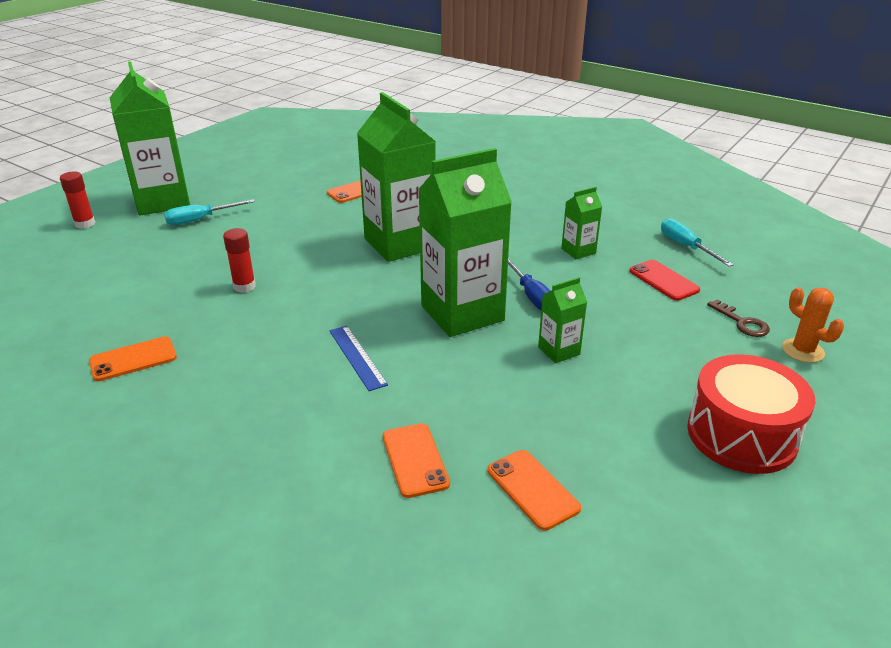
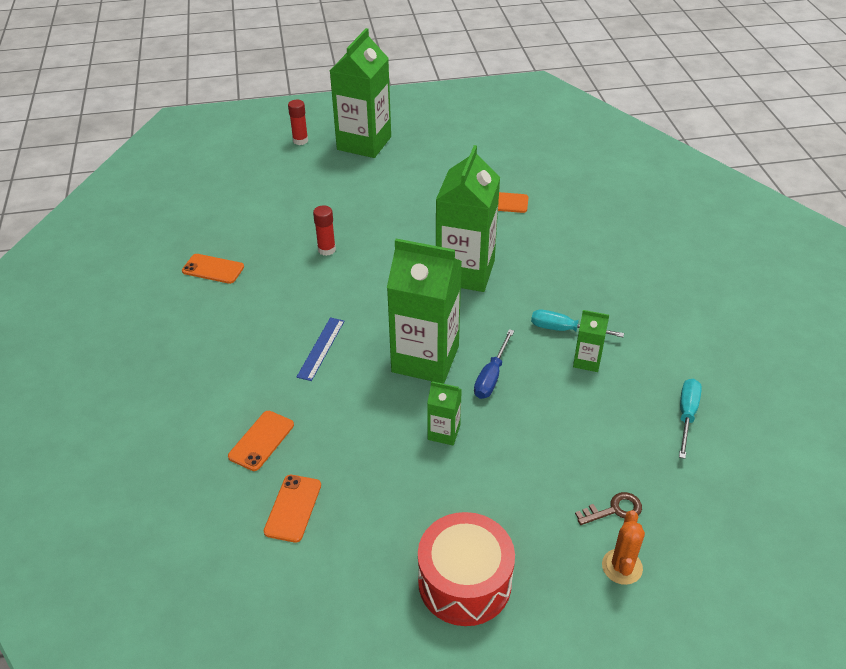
camera: 45 degrees right, 10 degrees up
(200, 220) = (367, 174): turquoise screwdriver -> turquoise screwdriver (564, 330)
(663, 280) = (613, 432): red phone -> none
(742, 322) = (614, 510): brown key -> brown key turned 120 degrees counterclockwise

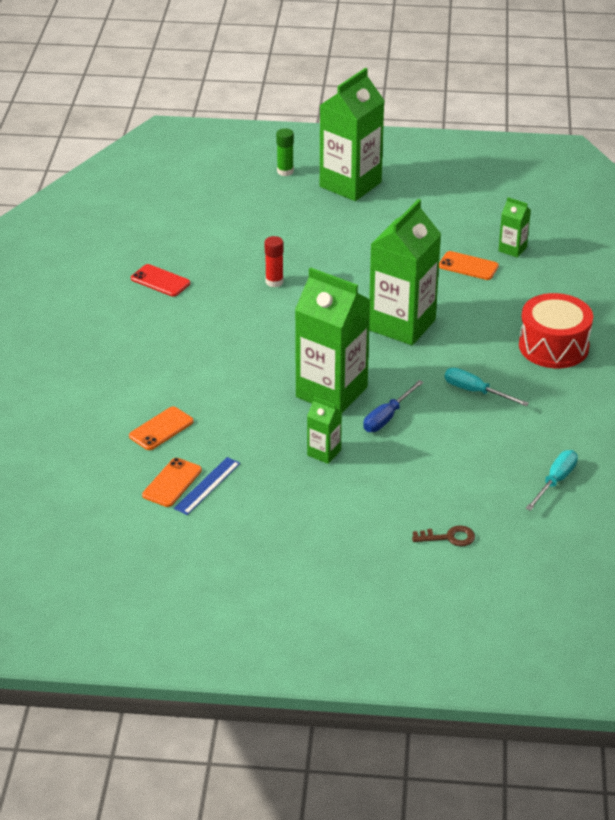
camera: 15 degrees right, 5 degrees down
(213, 269) = (160, 281): orange phone -> red phone
(300, 140) = (285, 171): red glue stick -> green glue stick
(321, 348) = (238, 366): blue ruler -> blue ruler (207, 485)
(464, 582) = (296, 561): red drum -> red drum (553, 346)
(587, 361) = (484, 421): green carton -> green carton (512, 249)
(622, 567) = (434, 577): orange cactus -> none

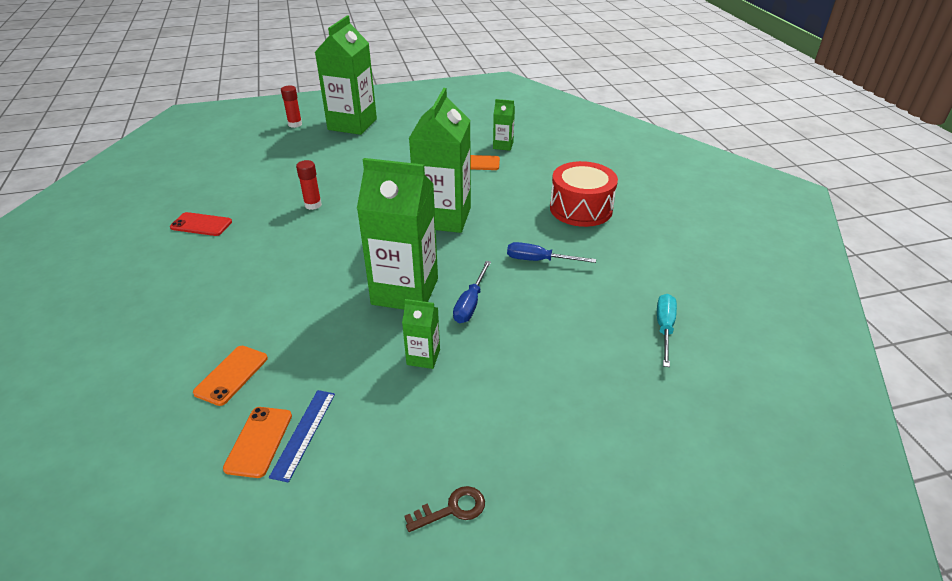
camera: 20 degrees left, 0 degrees up
(285, 171) = (295, 124): green glue stick -> red glue stick
(449, 537) = (603, 422): brown key -> brown key (452, 509)
(475, 391) = (539, 260): turquoise screwdriver -> blue screwdriver

